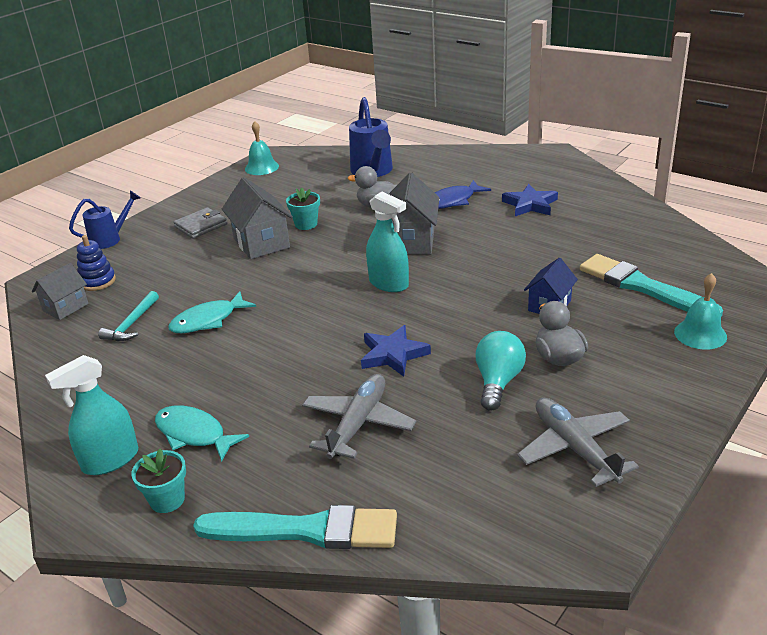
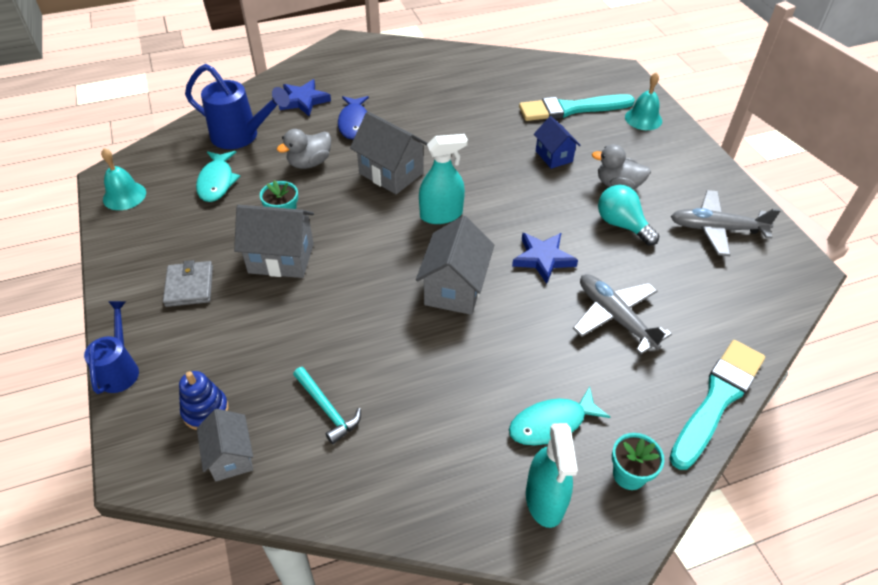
camera: 60 degrees left, 15 degrees up
(208, 320) = (381, 349): turquoise fish -> turquoise fish (217, 182)
(306, 325) = (454, 288): none -> grey house
(530, 204) = (410, 93): blue star -> blue star (304, 100)

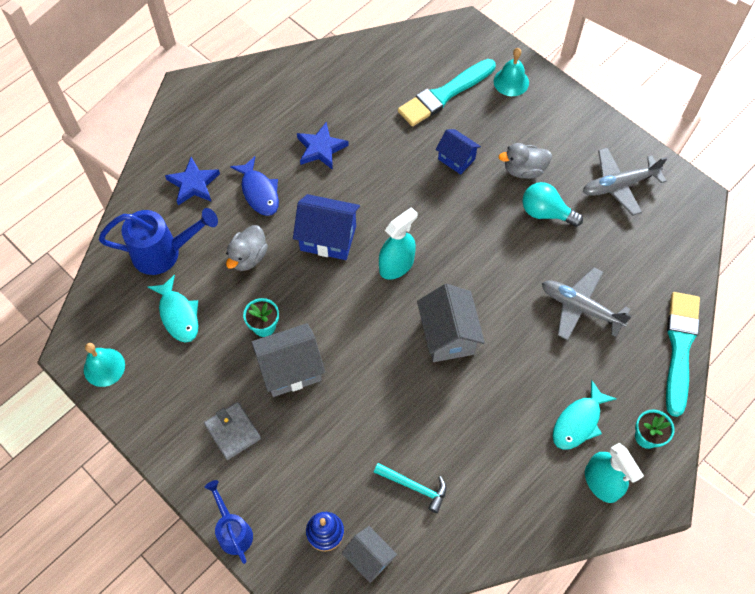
camera: 25 degrees left, 15 degrees up
(391, 173) = (328, 238): grey house -> blue house
(543, 259) = (501, 275): blue star -> blue star (321, 148)

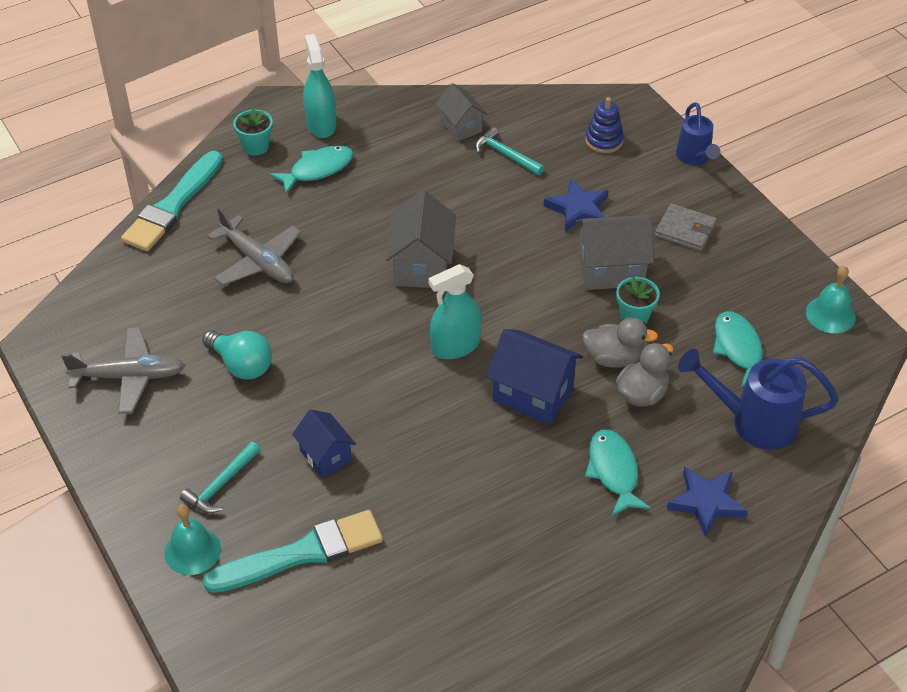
camera: 165 degrees left, 15 degrees down
(233, 431) = (685, 230): grey wallet -> grey wallet turned 45 degrees counterclockwise
(259, 192) = (613, 471): blue fish -> turquoise fish
(321, 148) = (512, 513): blue star -> blue star (578, 209)
(369, 558) = (566, 117): grey house -> grey house (461, 127)
(515, 125) = (221, 485): none -> turquoise hammer
(524, 170) = (241, 422): grey duck -> grey duck (613, 358)

